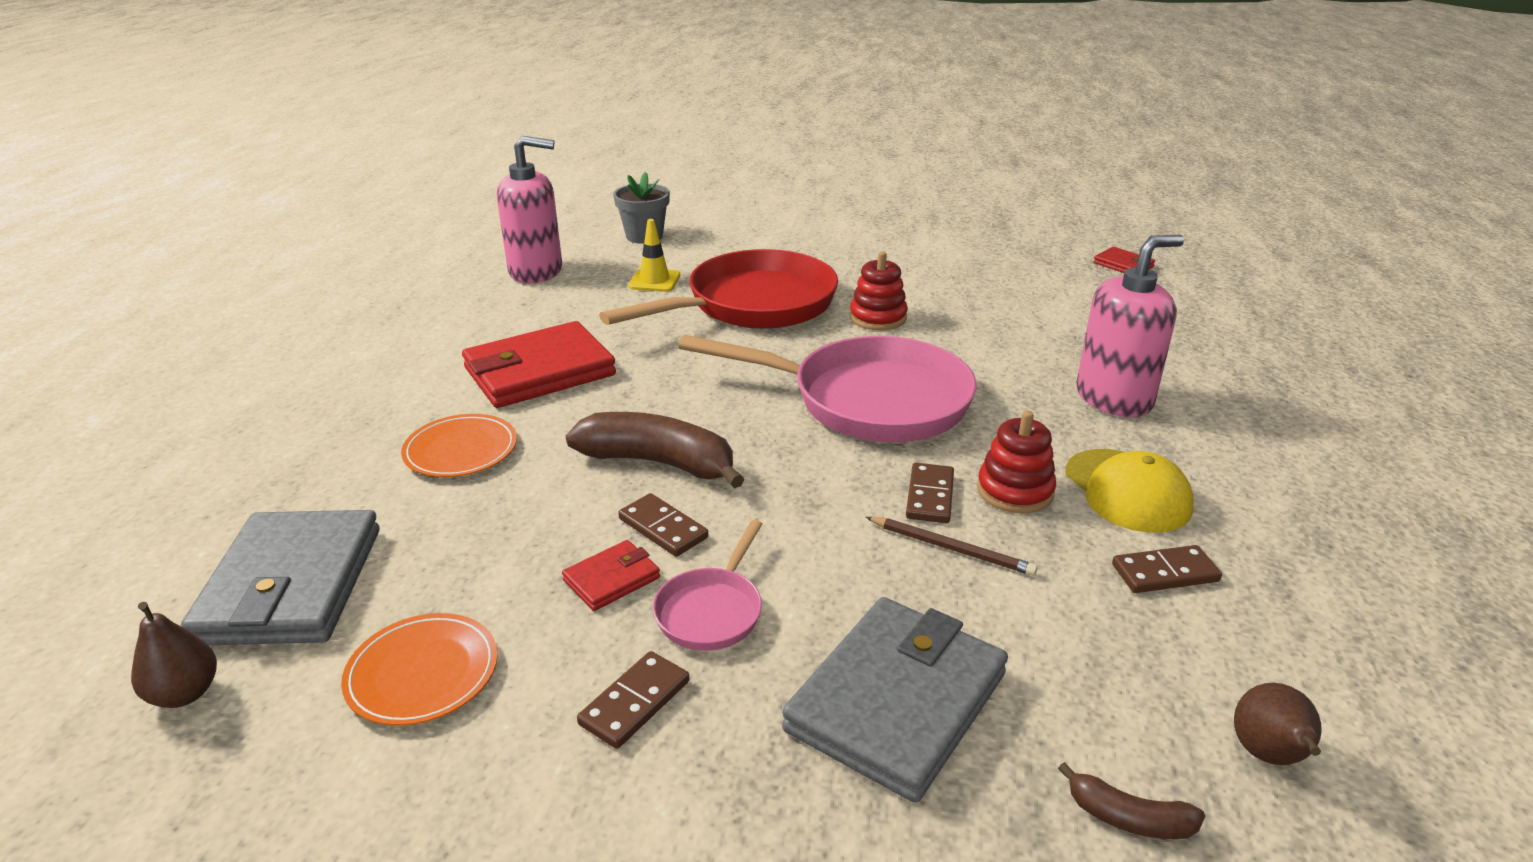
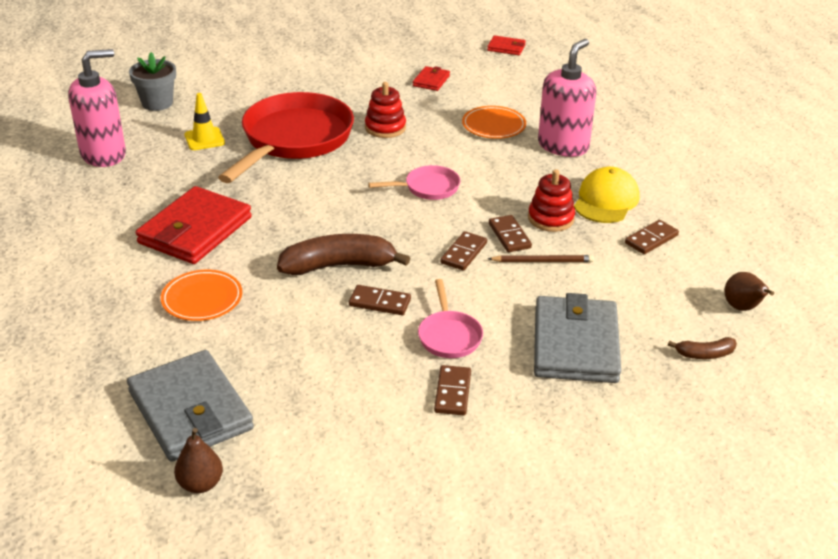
camera: 30 degrees left, 5 degrees up
(422, 673) = (326, 422): orange plate -> orange plate (493, 125)
(611, 579) = (379, 339): red wallet -> red wallet (431, 81)
(841, 499) = (463, 253): none -> brown domino
(868, 401) = (428, 188): pink pan -> pink pan, size x0.46
(1127, 491) = (606, 200): yellow cap -> yellow cap turned 105 degrees counterclockwise

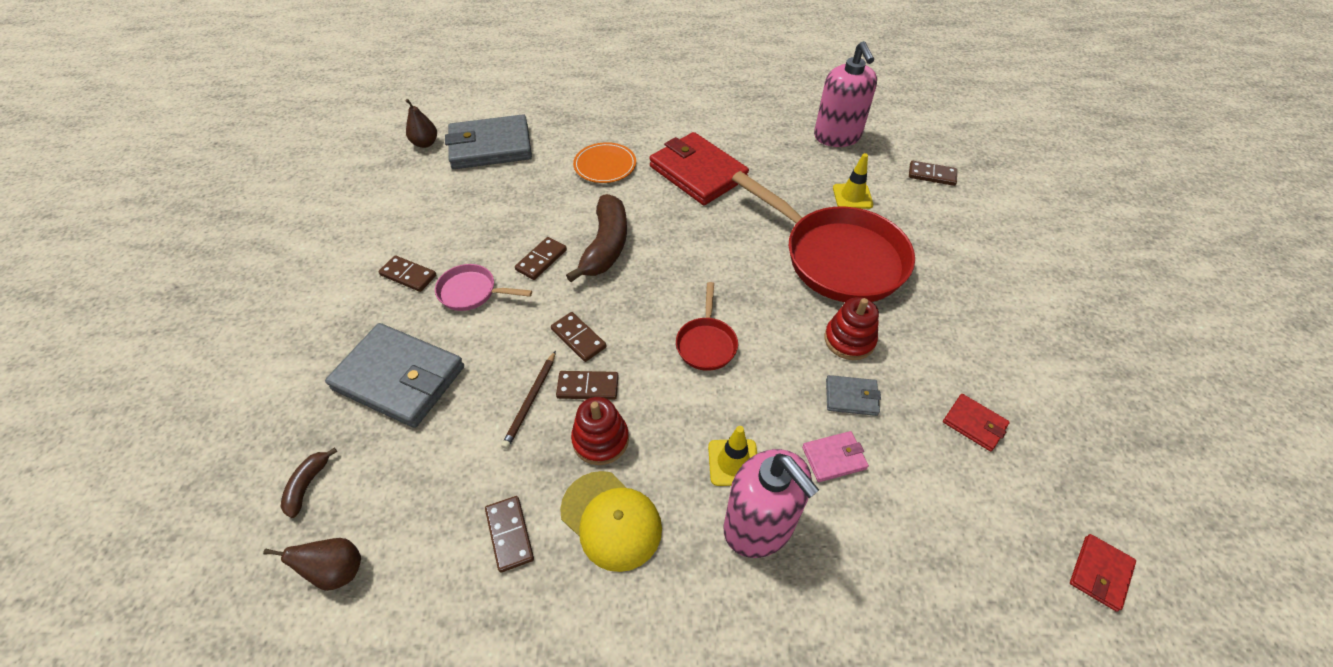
camera: 110 degrees right, 15 degrees up
(157, 103) = (931, 175): grey flower pot -> brown domino
(428, 188) = (706, 343): pink pan -> red pan
(439, 123) = (851, 397): none -> grey wallet
(493, 125) = (834, 458): orange plate -> pink wallet
(526, 161) = (733, 462): none -> yellow traffic cone

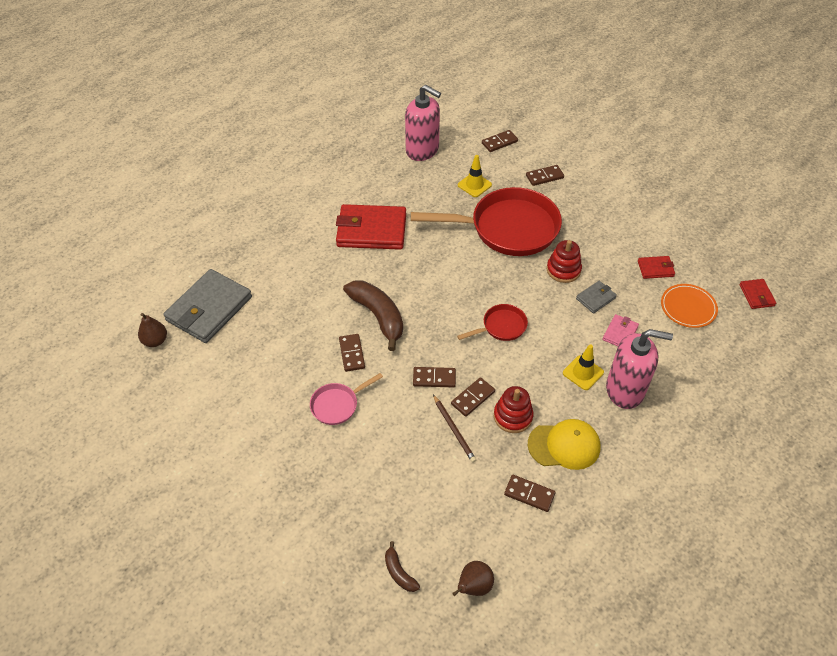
camera: 45 degrees left, 0 degrees up
(399, 378) = (366, 482): grey wallet -> none
(408, 275) = (282, 428): brown domino -> brown domino (544, 176)
(605, 165) = (307, 266): orange plate -> orange plate (688, 307)
(706, 343) = (501, 327): red pan -> red pan turned 75 degrees counterclockwise

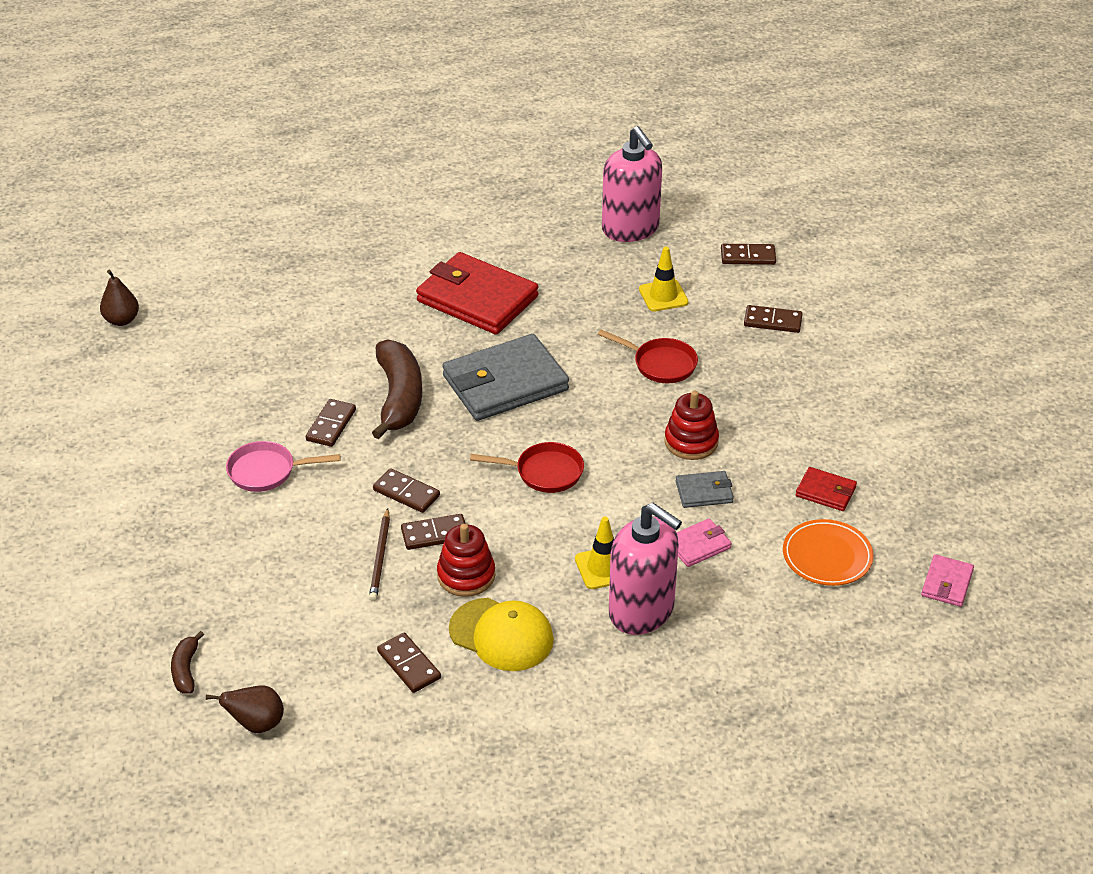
camera: 30 degrees right, 10 degrees down
(209, 309) = (208, 310): grey wallet -> grey wallet (505, 383)
(508, 228) = (660, 364): red pan -> red pan, size x0.46
(756, 295) = (947, 583): red wallet -> pink wallet

